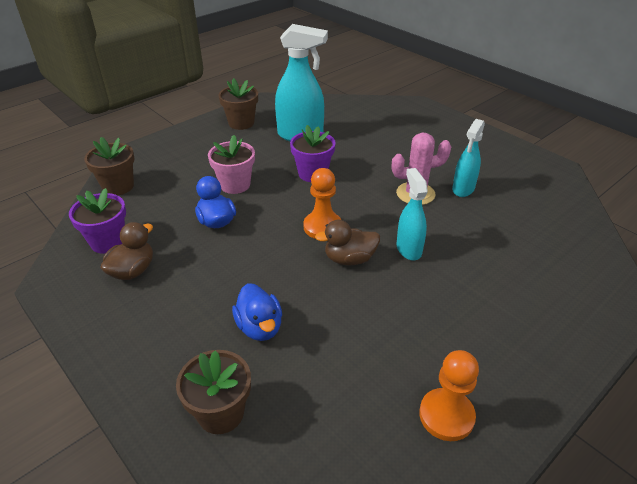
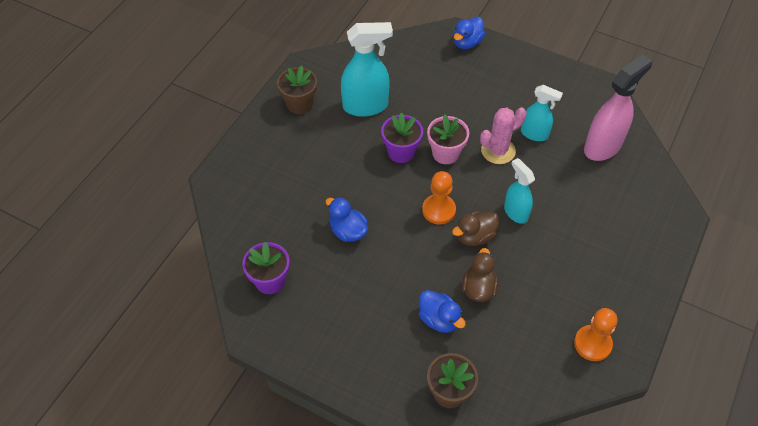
camera: 20 degrees left, 15 degrees up
(118, 186) = (235, 218): brown flower pot -> none
(133, 271) = (311, 302): brown duck -> brown duck (478, 288)
(235, 185) = (340, 185): pink flower pot -> pink flower pot (445, 153)
(425, 113) = (467, 43): none -> blue duck
(463, 189) = (534, 134): turquoise spray bottle -> turquoise spray bottle turned 75 degrees counterclockwise
(540, 215) = (603, 146): none -> pink spray bottle

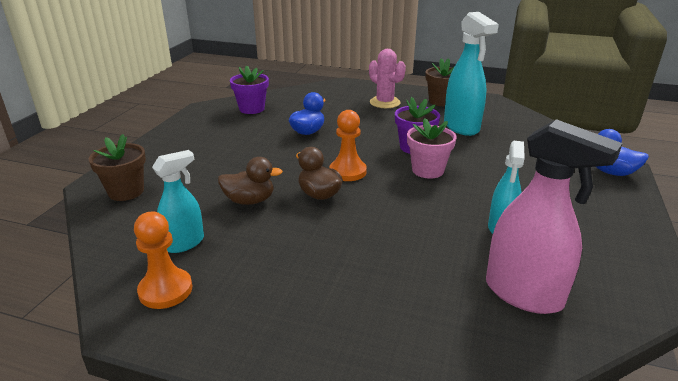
camera: 80 degrees right, 25 degrees down
(439, 319) = (211, 181): blue duck -> none
(498, 151) = (453, 202): pink cactus -> pink cactus (385, 102)
(515, 212) = (363, 219): turquoise spray bottle -> turquoise spray bottle (184, 243)

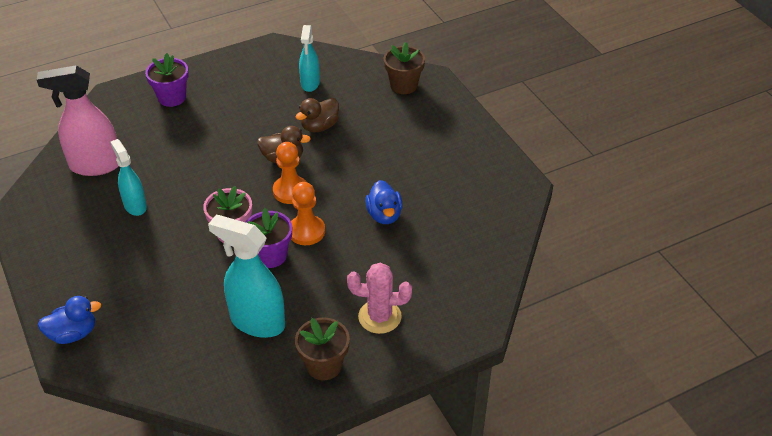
camera: 135 degrees right, 15 degrees up
(165, 290) = (278, 63): orange pawn -> orange pawn (306, 231)
(252, 109) = (483, 212): purple flower pot -> purple flower pot (172, 97)

